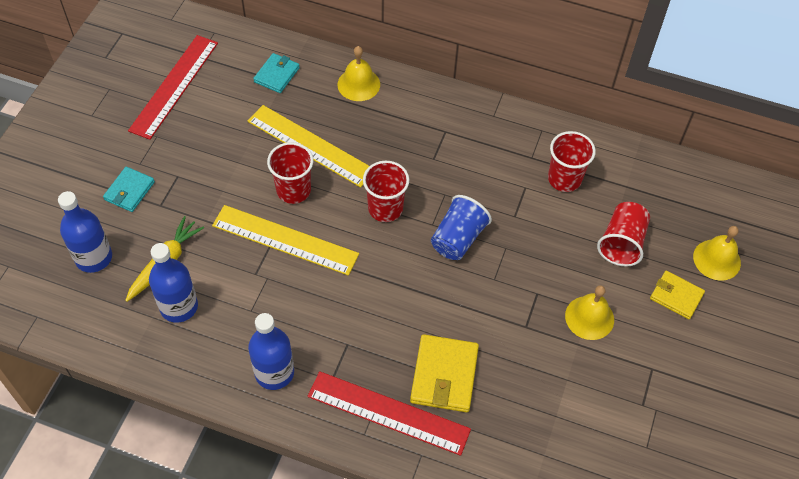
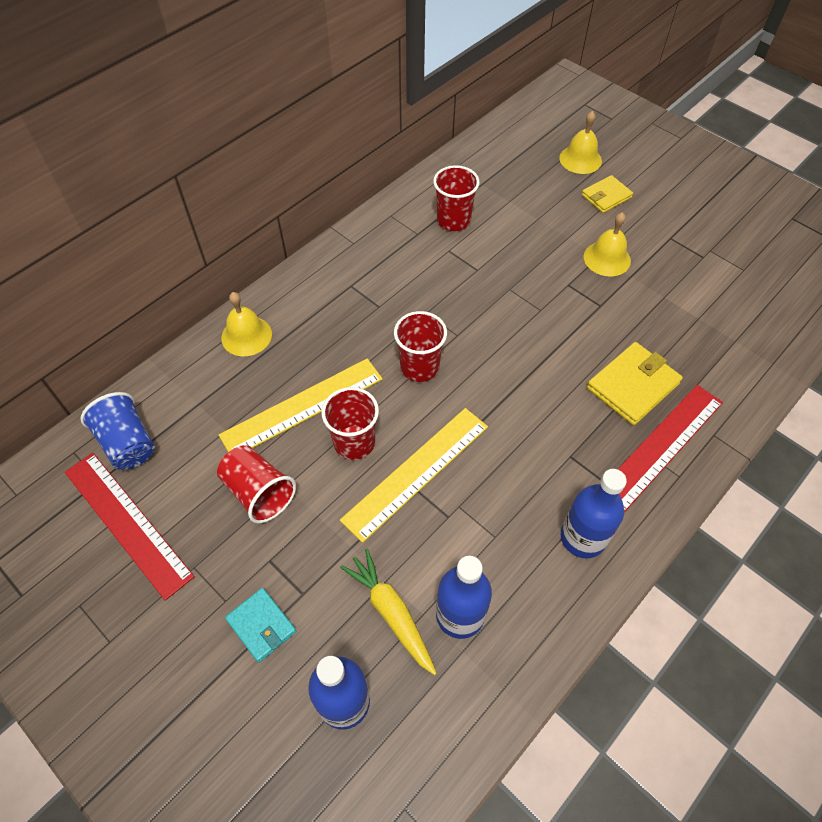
camera: 65 degrees left, 0 degrees up
(277, 75) = (183, 407): turquoise wallet -> none
(444, 375) = (633, 386): yellow wallet -> yellow wallet turned 75 degrees counterclockwise
(458, 239) = (483, 321): blue cup -> blue cup (128, 443)
(621, 243) = (539, 209): red cup -> red cup (259, 492)

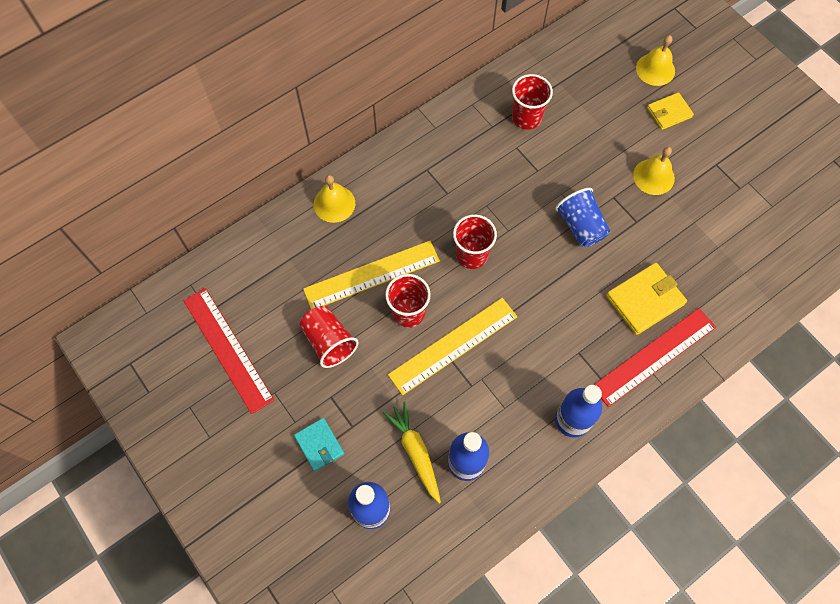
camera: 10 degrees right, 10 degrees up
(128, 443) = (232, 284): blue cup -> blue cup (580, 226)

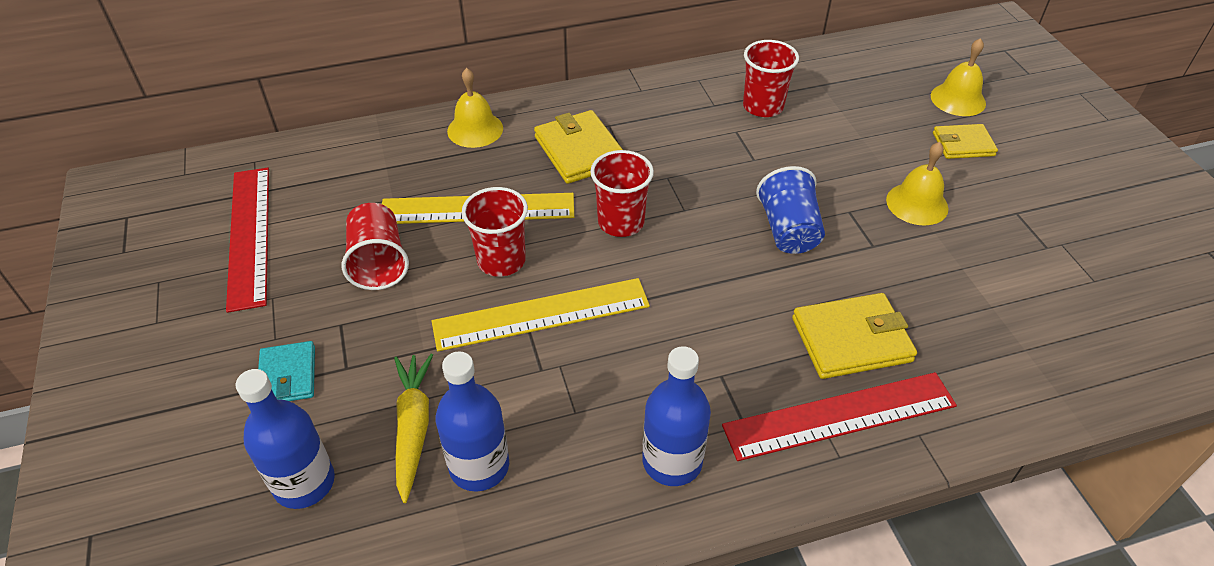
camera: 20 degrees right, 20 degrees down
(417, 200) = (580, 151): none -> yellow wallet

